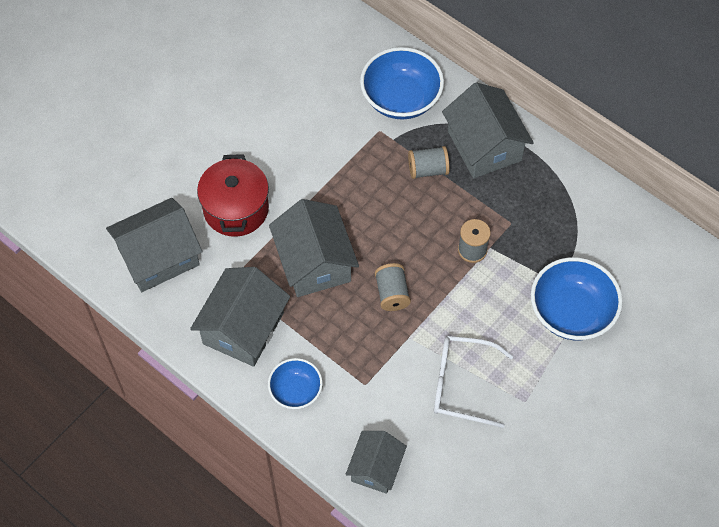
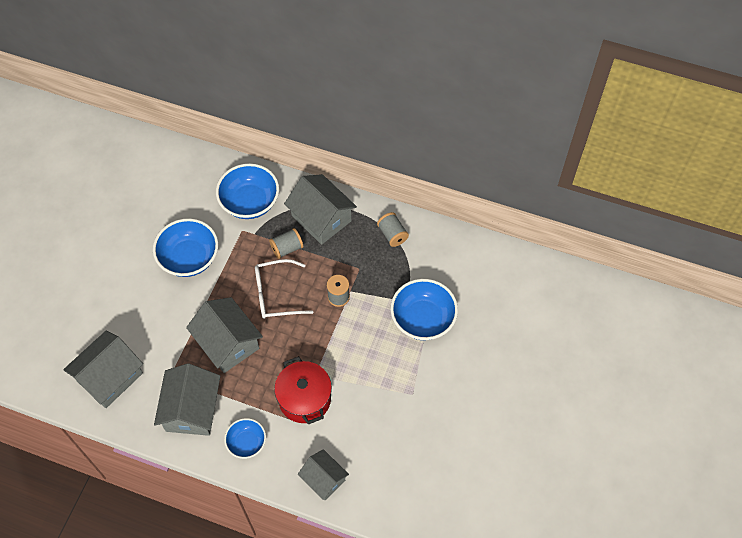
camera: 20 degrees left, 0 degrees up
(236, 209) = (156, 322): red pot -> red pot (305, 399)
(303, 144) = (189, 258): none -> blue bowl
(376, 468) = (324, 479): grey house -> grey house turned 45 degrees counterclockwise
(392, 294) = (292, 347): grey spool -> grey spool (392, 234)
(461, 384) = (364, 397): white glasses -> white glasses (276, 294)

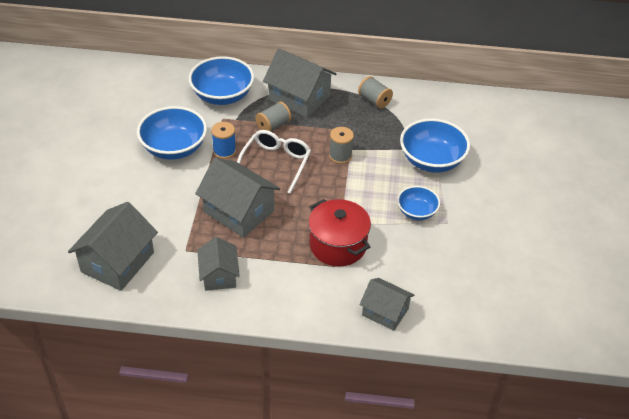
camera: 15 degrees left, 15 degrees down
(192, 409) = (219, 275): grey house -> grey house, size x0.62
(233, 270) = (224, 151): none -> blue spool
(246, 443) = (289, 294): blue bowl -> blue bowl (417, 212)
(276, 294) = (276, 163): white glasses -> white glasses turned 135 degrees clockwise

